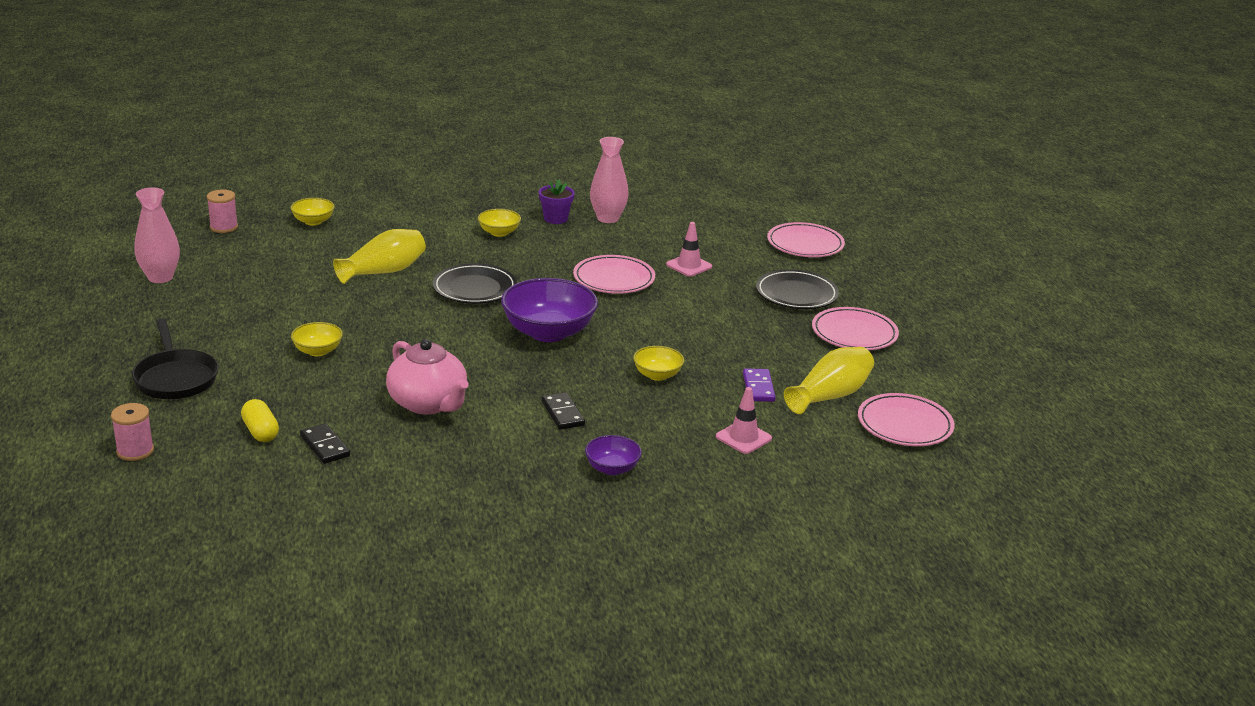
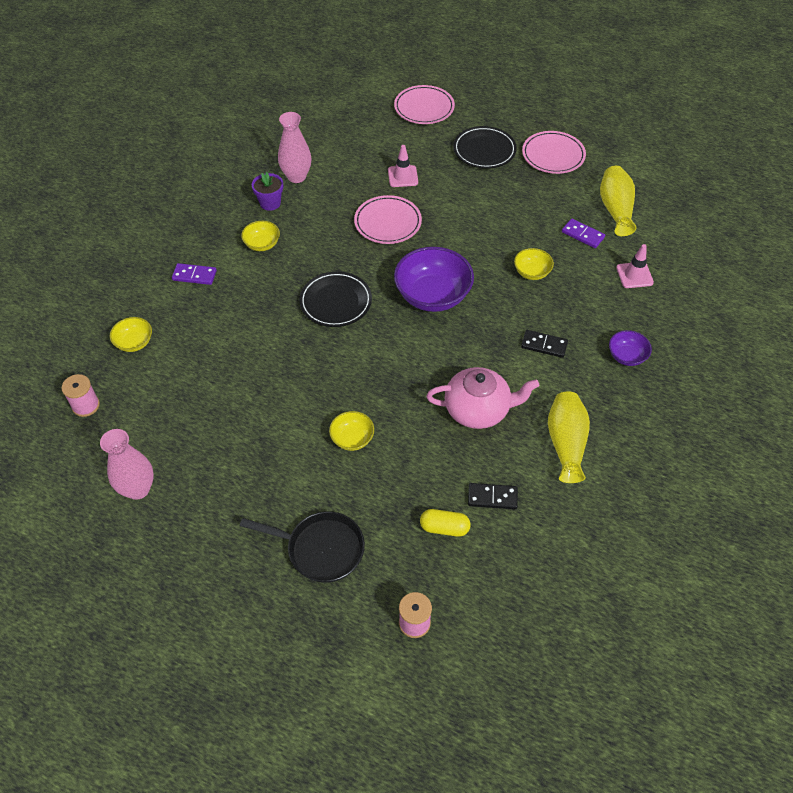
camera: 50 degrees left, 25 degrees up
(384, 271) = (262, 340): yellow vase -> yellow vase (566, 443)
(421, 218) = (194, 275): none -> purple domino
(904, 425) = (669, 198): pink plate -> none

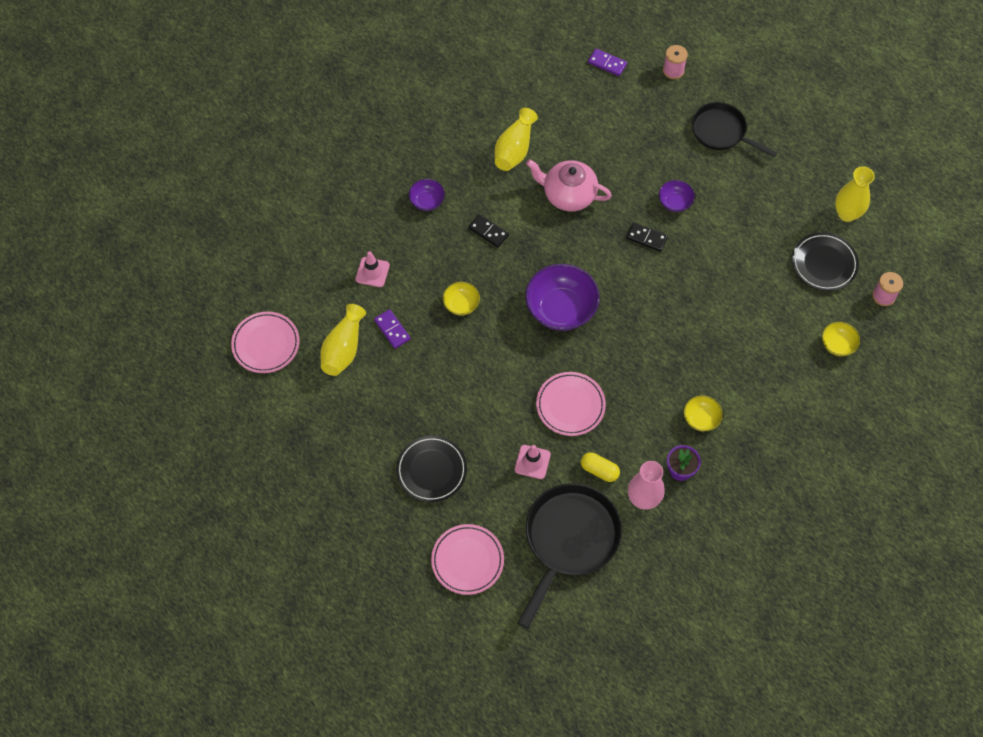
camera: 160 degrees left, 10 degrees up
(138, 489) = (847, 214): pink vase -> yellow vase
(194, 275) = (773, 402): purple domino -> purple domino (607, 63)
(335, 302) = (649, 330): black plate -> black plate (824, 264)
(349, 138) = (569, 540): none -> black pan
(352, 439) = (675, 202): yellow bowl -> purple bowl
(444, 528) = (630, 119): yellow capsule -> yellow capsule (599, 470)
(492, 497) = (587, 129): black domino -> black domino (646, 238)
(553, 155) = (363, 439): pink plate -> pink plate (266, 344)

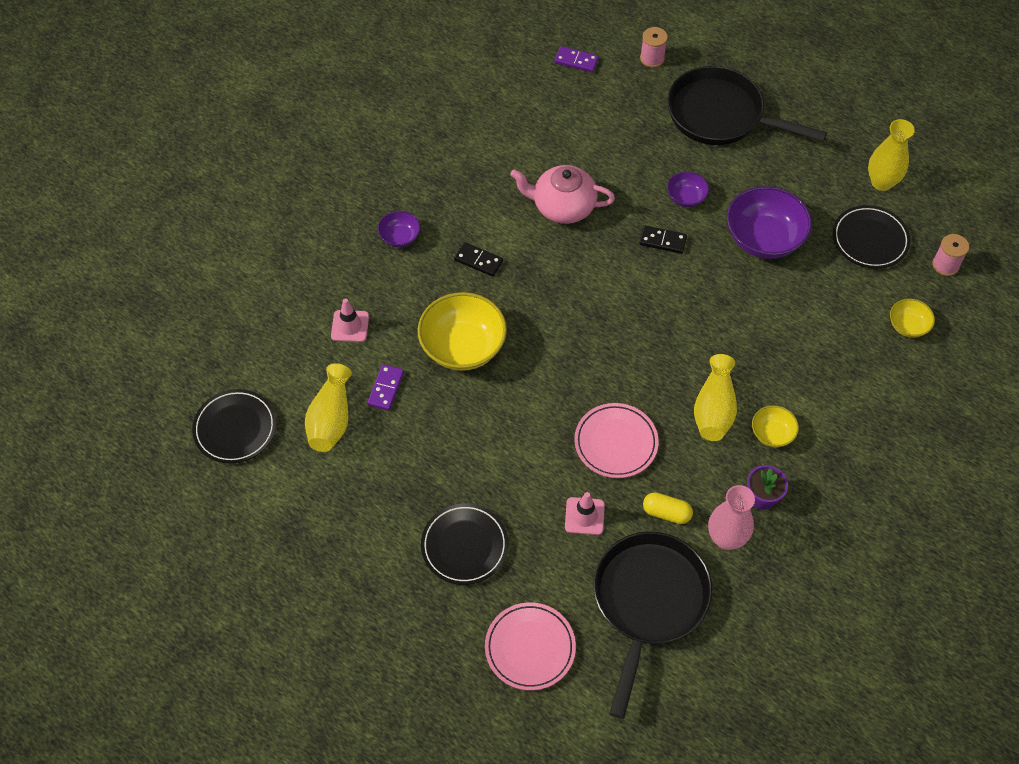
camera: 10 degrees left, 5 degrees down
(266, 344) = (235, 428): pink plate -> black plate
(392, 330) = (386, 388): purple domino -> purple domino turned 60 degrees clockwise
(461, 304) = (463, 347): yellow bowl -> yellow bowl, size x1.96
(514, 149) = (490, 166): yellow vase -> yellow vase (714, 409)
(561, 309) = (581, 334): purple bowl -> purple bowl (764, 239)
(721, 132) = (721, 115): black pan -> black pan, size x1.52

